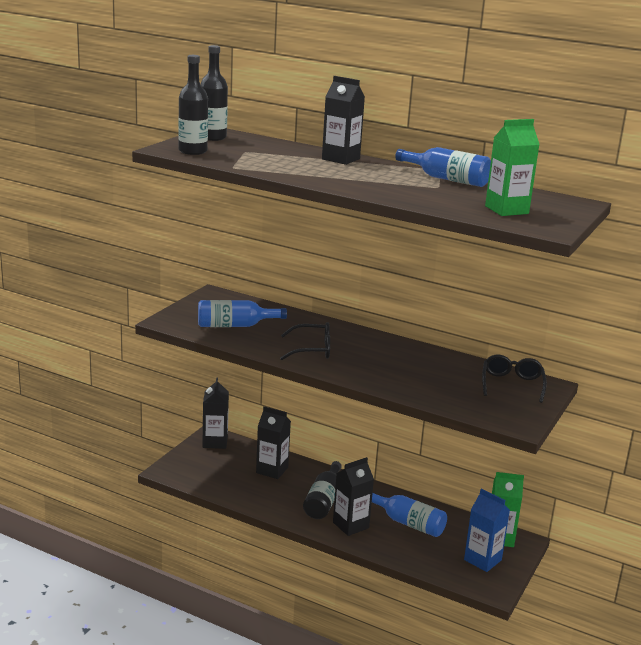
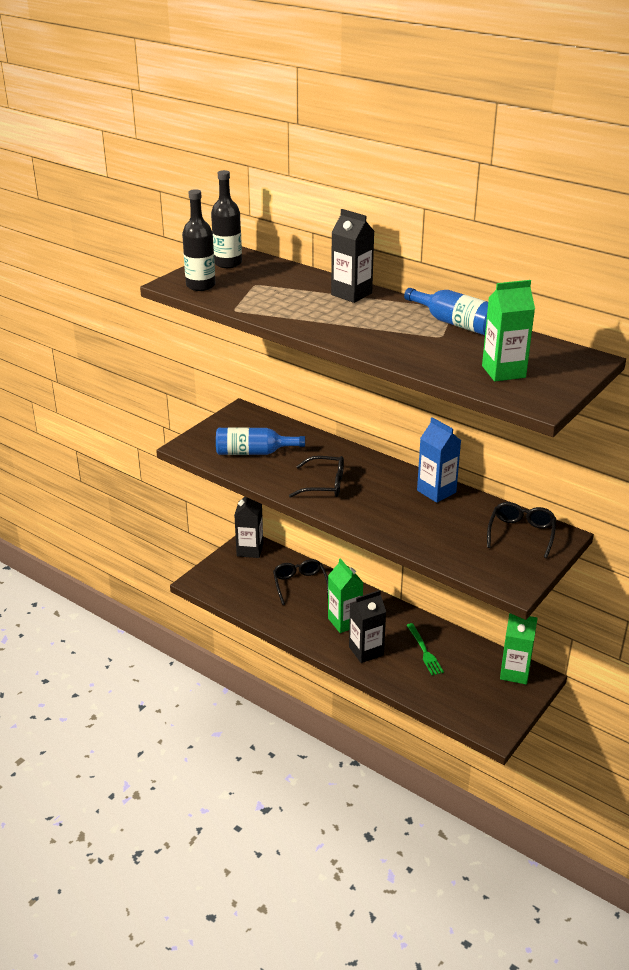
camera: 10 degrees right, 10 degrees up
(272, 470) = (300, 584): black carton -> black glasses
(323, 500) = (344, 622): black bottle -> green carton
(408, 523) = (424, 651): blue bottle -> green fork
(482, 560) = (491, 697): blue carton -> blue carton (436, 491)

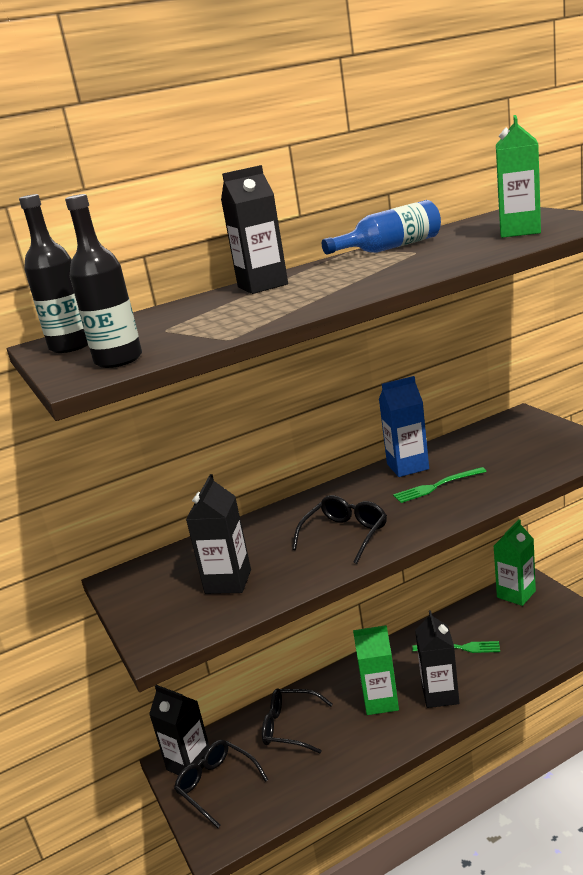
camera: 60 degrees left, 10 degrees down
(253, 452) = (228, 582): blue bottle -> black carton
(410, 511) = (437, 486): none -> green fork
(521, 533) = (509, 433): black glasses -> black glasses (216, 785)

